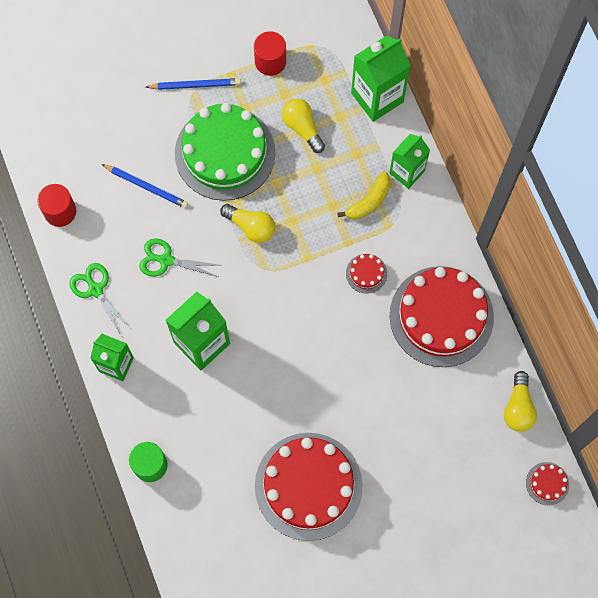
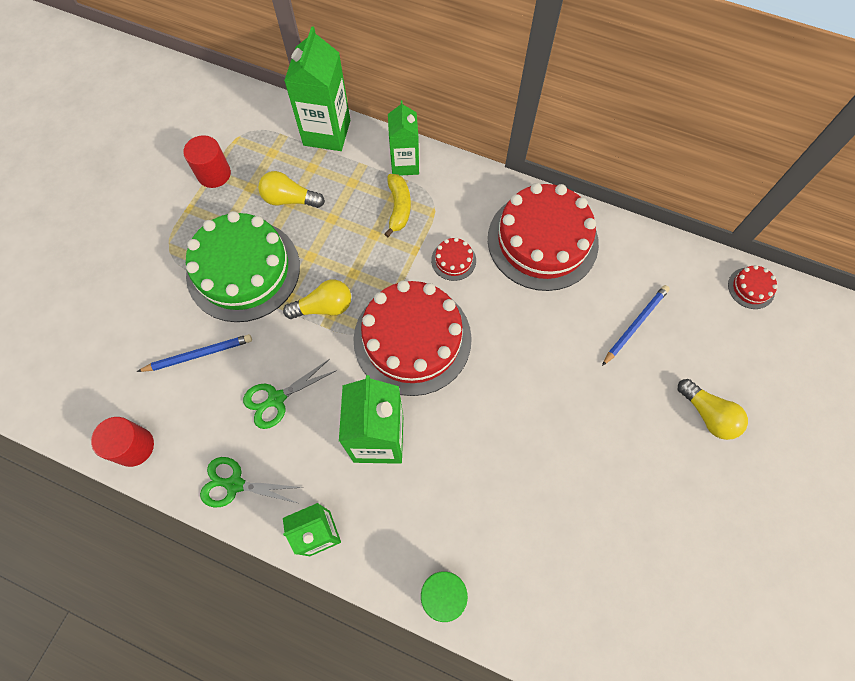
camera: 45 degrees left, 5 degrees down
(195, 85) = (165, 240): blue pencil -> blue pencil (635, 325)
(308, 486) = (592, 470): red cake -> red cake (412, 339)
(518, 407) = (668, 254): yellow light bulb -> yellow light bulb (707, 414)

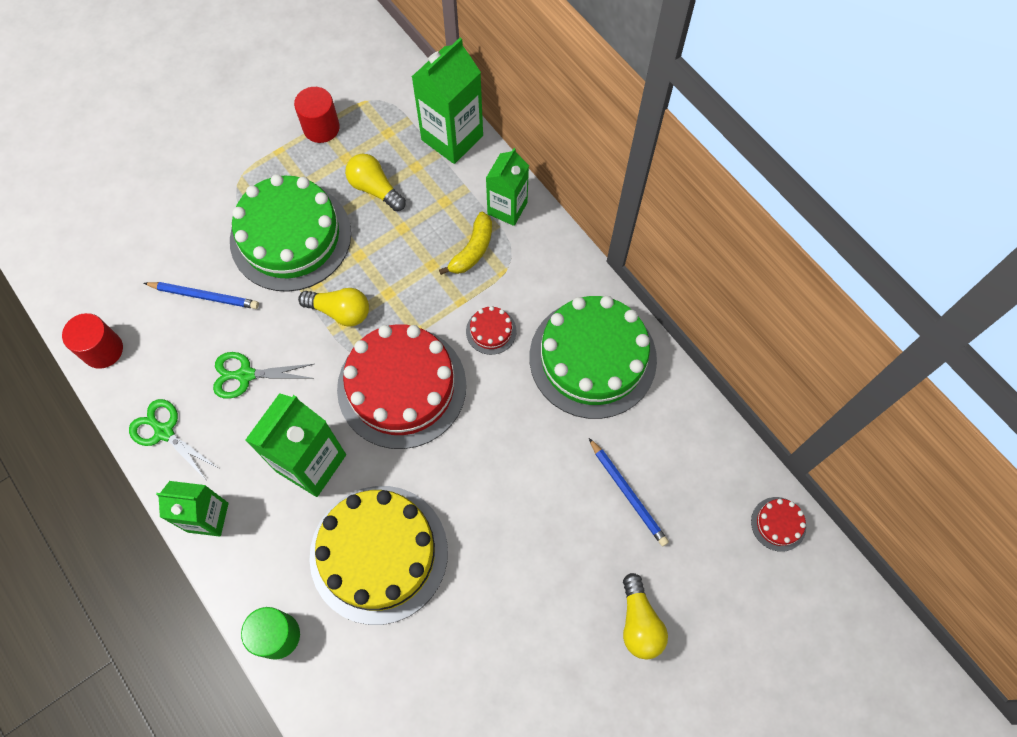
camera: 30 degrees right, 0 degrees up
(481, 478) = (379, 553): none -> yellow cake
(542, 241) = (592, 358): red cake -> green cake
(635, 325) = (628, 493): blue pencil -> blue pencil turned 75 degrees clockwise

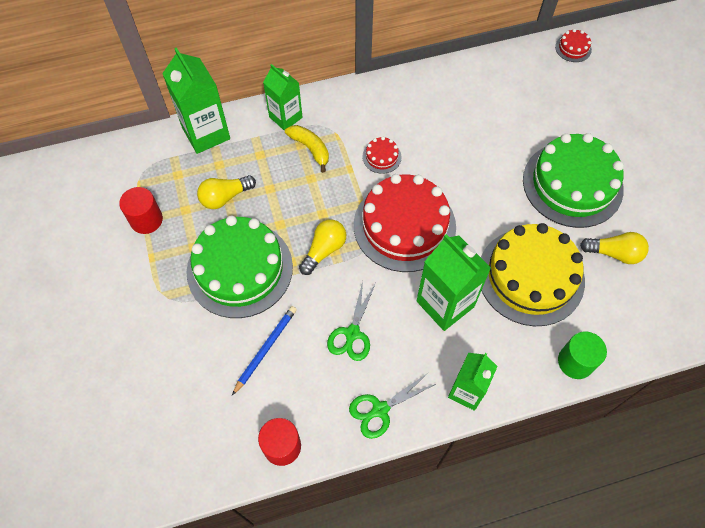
camera: 70 degrees left, 5 degrees down
(592, 358) = (426, 104): green cake -> green cake (572, 184)
(628, 493) = (530, 116): blue pencil -> none
(639, 622) = (618, 138): yellow light bulb -> yellow light bulb (614, 253)

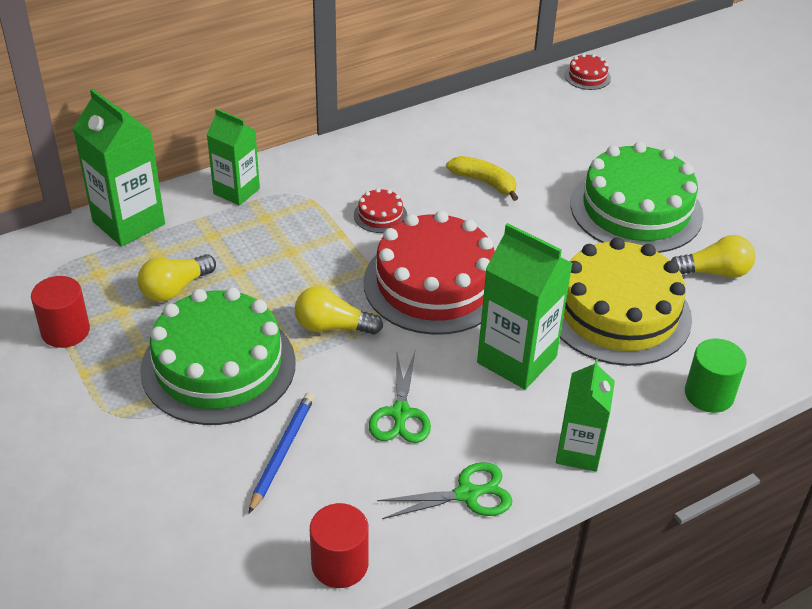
camera: 15 degrees left, 20 degrees down
(310, 149) = (281, 220): yellow banana -> yellow banana (484, 182)
(324, 250) = (333, 327): yellow light bulb -> yellow light bulb turned 105 degrees counterclockwise
(380, 409) = (467, 494): green scissors -> green scissors turned 150 degrees counterclockwise

